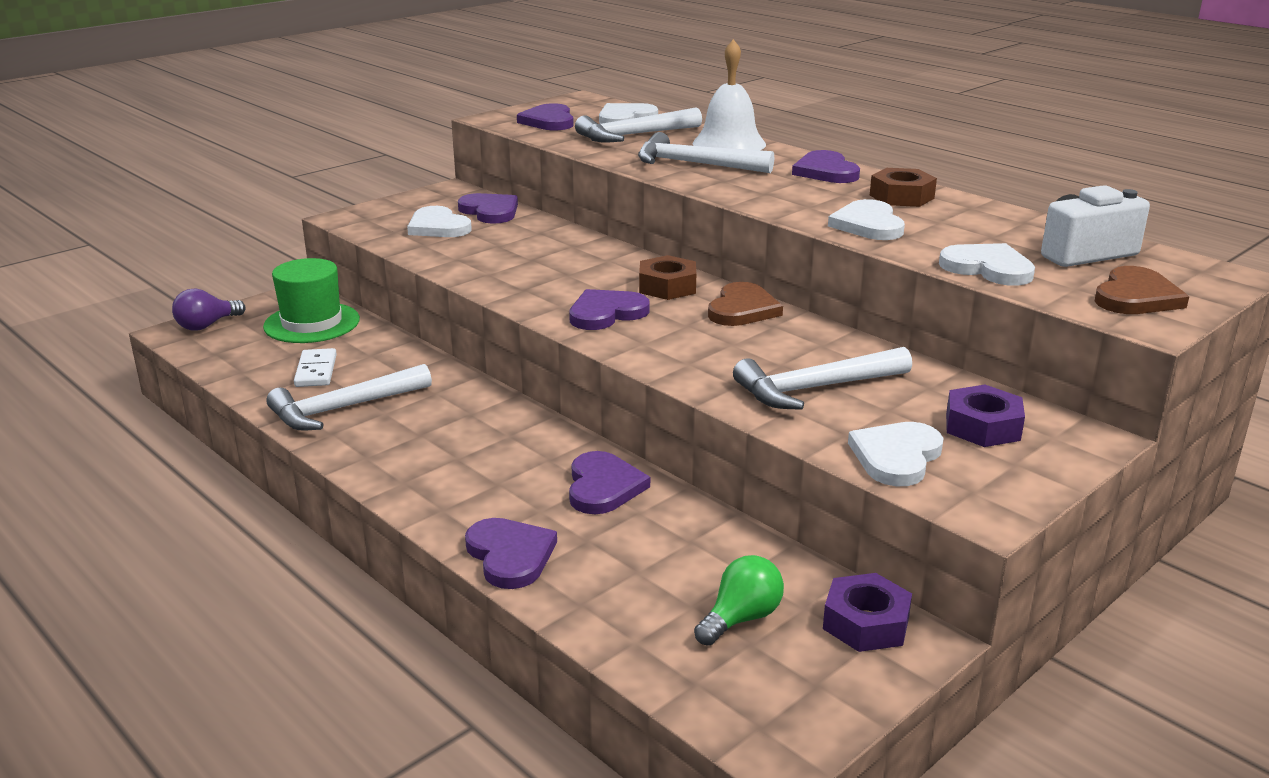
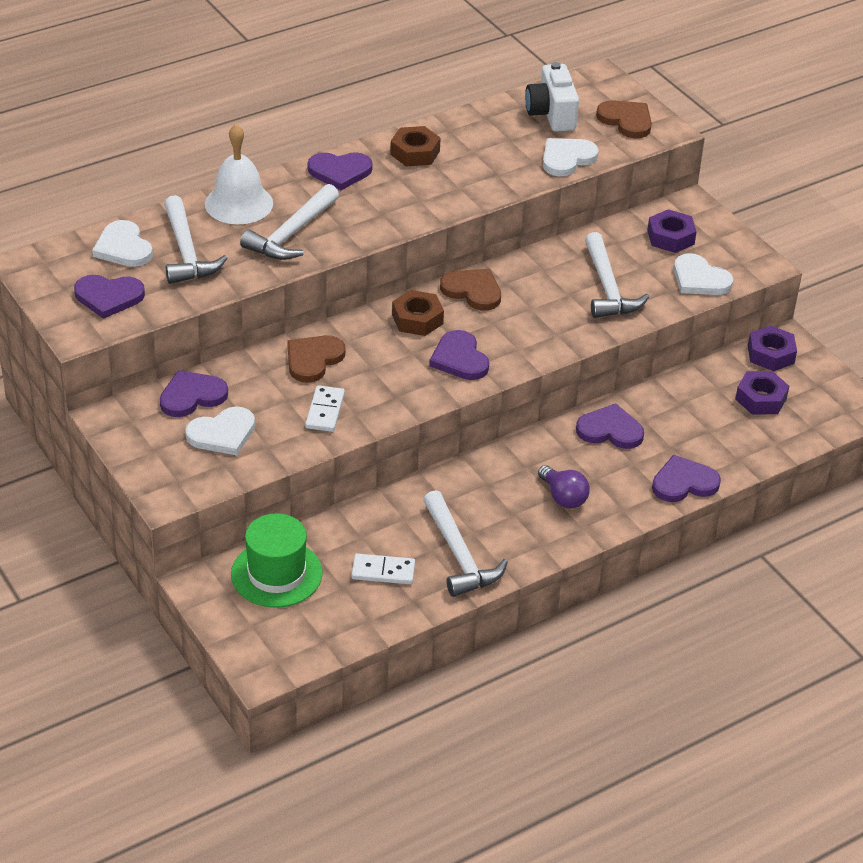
camera: 80 degrees left, 15 degrees up
(207, 325) = (255, 649): purple light bulb -> purple light bulb (563, 497)
(486, 261) = (325, 411): none -> white domino
(568, 249) = (313, 359): none -> brown heart
(741, 618) = (761, 399): green light bulb -> purple nut
(868, 225) = (471, 184): white heart -> none

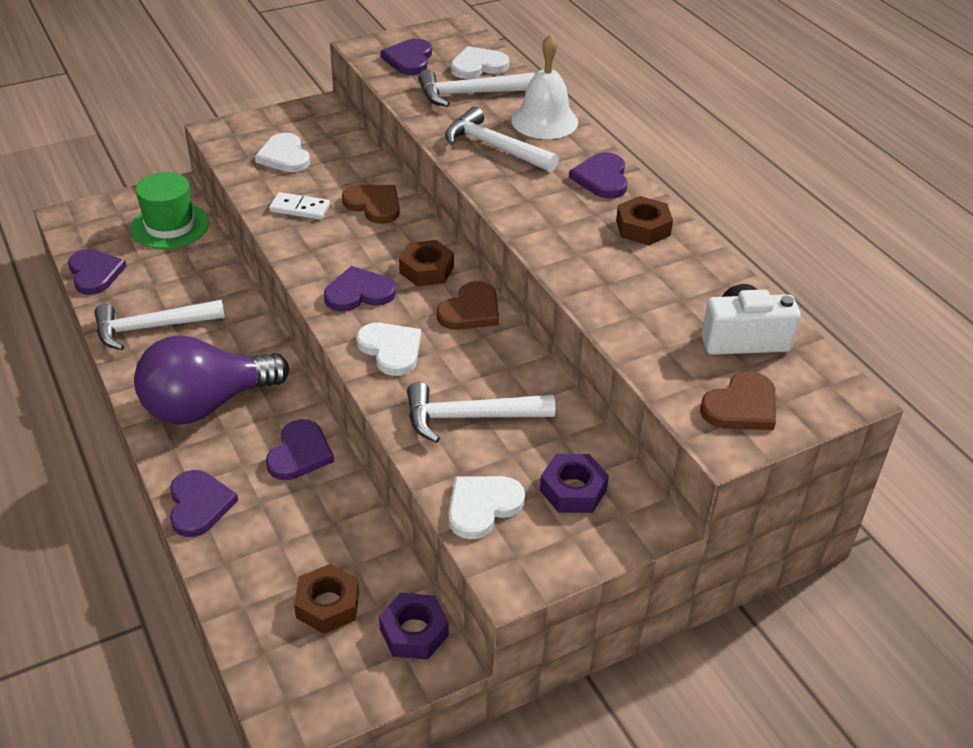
camera: 95 degrees right, 0 degrees up
(192, 396) = (337, 143): purple heart -> purple heart (95, 273)
(383, 571) = (149, 282): white domino -> none
(563, 497) = (206, 405): purple light bulb -> purple light bulb, size x2.14
(567, 158) = (643, 342): white heart -> white heart (391, 350)
(761, 399) = (327, 605): purple nut -> brown nut

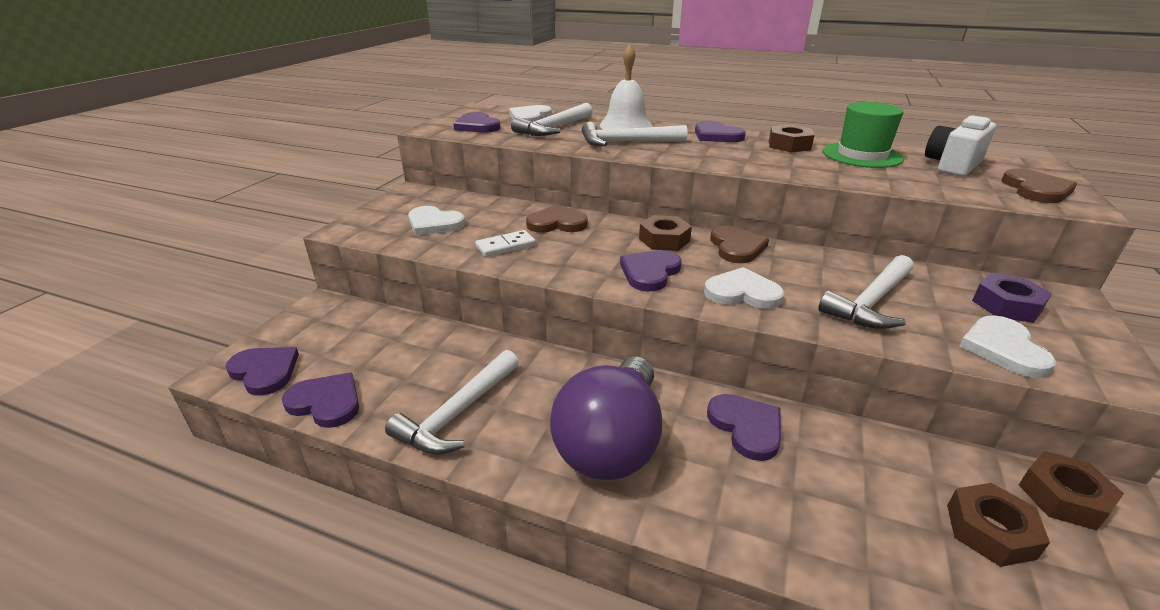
camera: 40 degrees left, 10 degrees down
(170, 226) = (354, 330): green hat -> green hat (862, 155)
(199, 505) = (756, 535): purple heart -> purple heart (264, 371)
(414, 632) = (1063, 497): purple nut -> brown nut

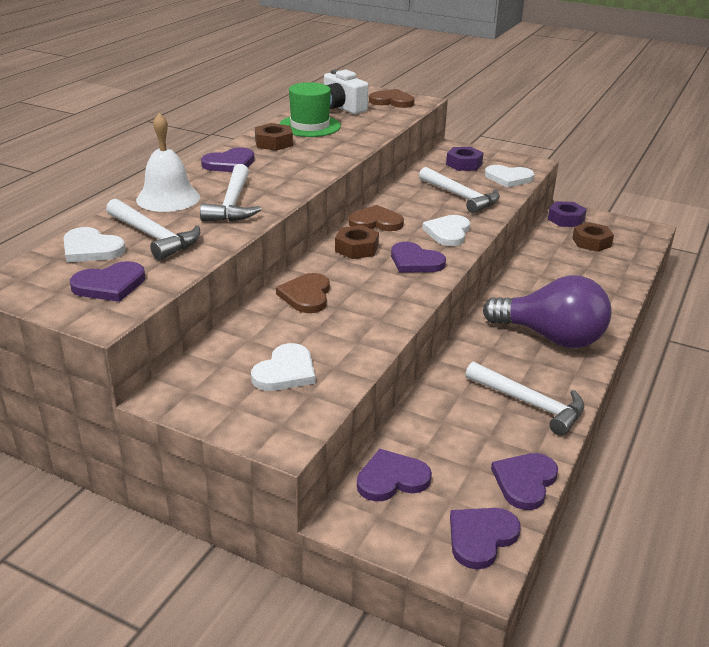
camera: 85 degrees left, 0 degrees up
(505, 246) = (354, 326): white domino -> none
(746, 427) = (529, 288): purple heart -> purple heart (392, 479)
(1063, 497) = (566, 219): brown nut -> purple nut

